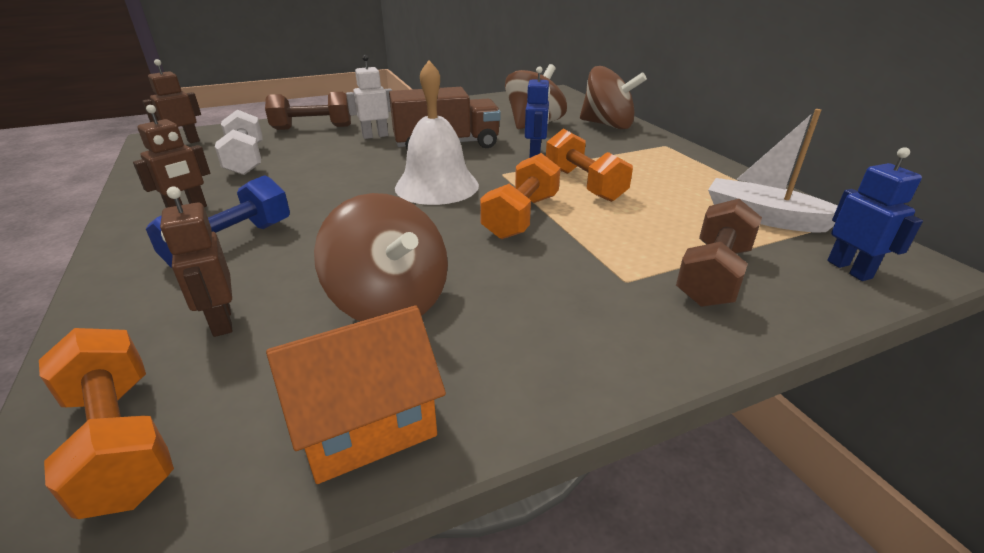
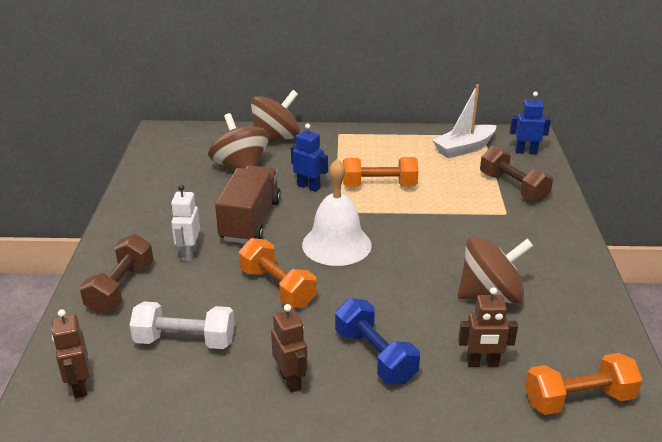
camera: 65 degrees left, 0 degrees up
(366, 425) = (590, 319): orange house -> none
(521, 216) = (411, 223): orange dumbbell -> orange dumbbell (277, 288)

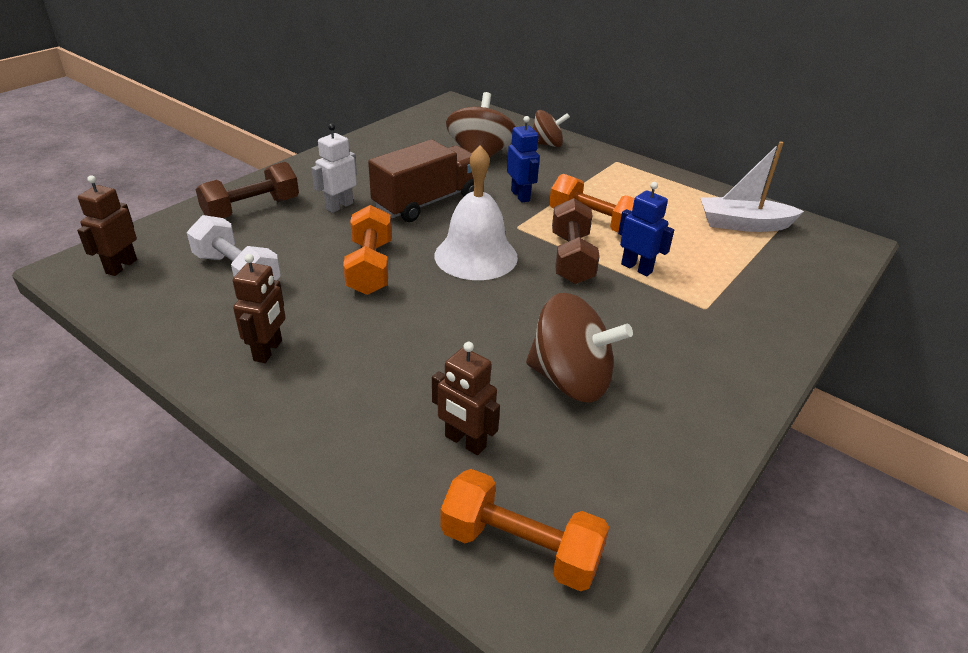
camera: 35 degrees right, 5 degrees up
(276, 139) = (547, 144): brown spinning top -> brown spinning top, size x0.62
(375, 356) = (369, 372): blue dumbbell -> none
(513, 187) = (752, 286): brown dumbbell -> brown dumbbell (571, 258)
(526, 152) = (821, 257): blue robot -> blue robot (636, 268)

